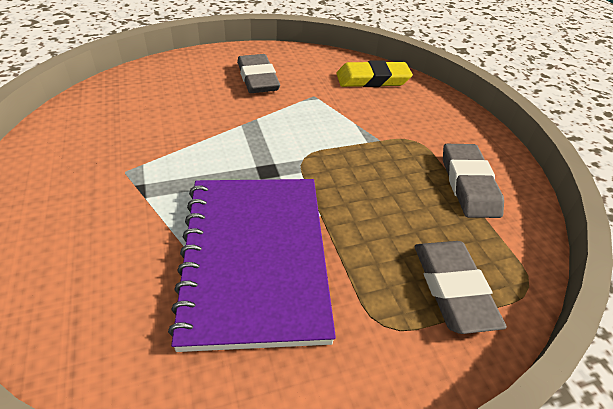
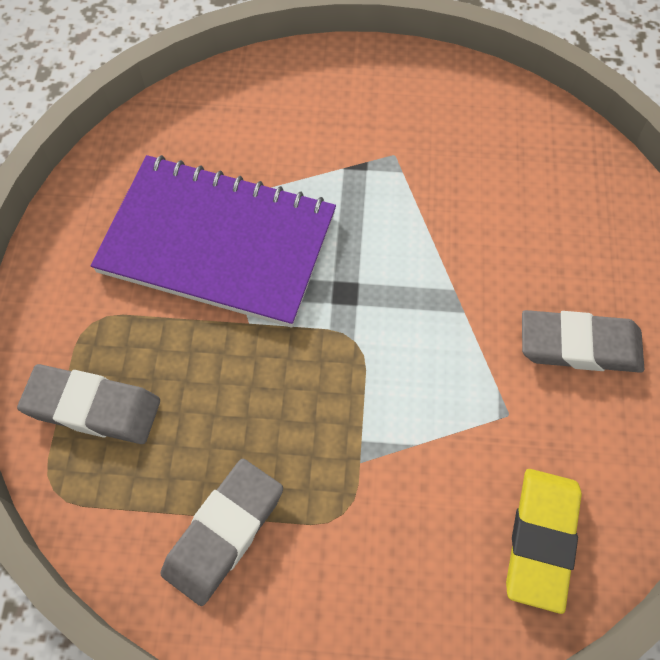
camera: 115 degrees right, 20 degrees up
(468, 184) = (223, 532): grey eraser -> grey eraser turned 75 degrees counterclockwise

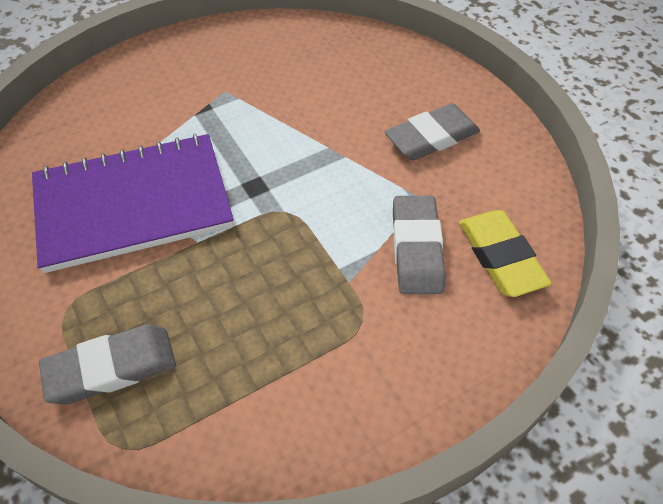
camera: 35 degrees left, 10 degrees down
(223, 532) = (286, 388): grey eraser -> grey eraser (416, 248)

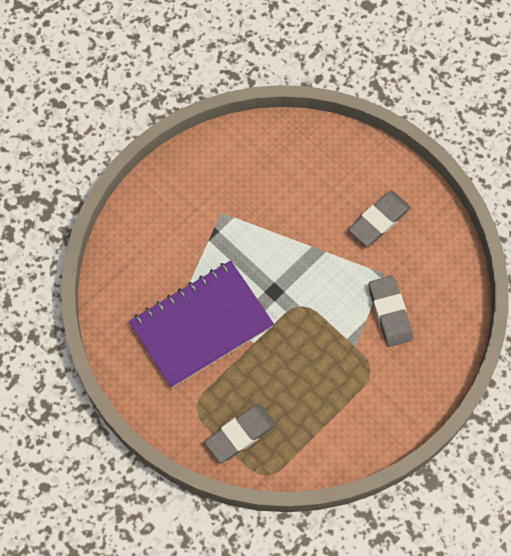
camera: 15 degrees left, 15 degrees up
(500, 257) = (441, 306): yellow eraser -> none

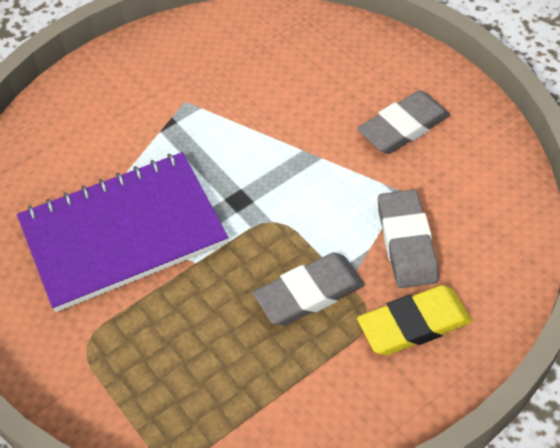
camera: 10 degrees right, 15 degrees down
(240, 434) = (145, 391): grey eraser -> grey eraser (309, 293)
(399, 371) = (414, 324): none -> yellow eraser

